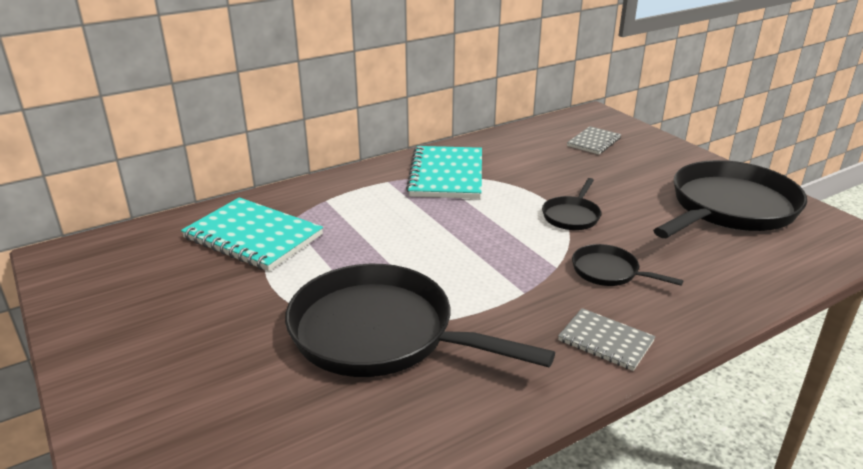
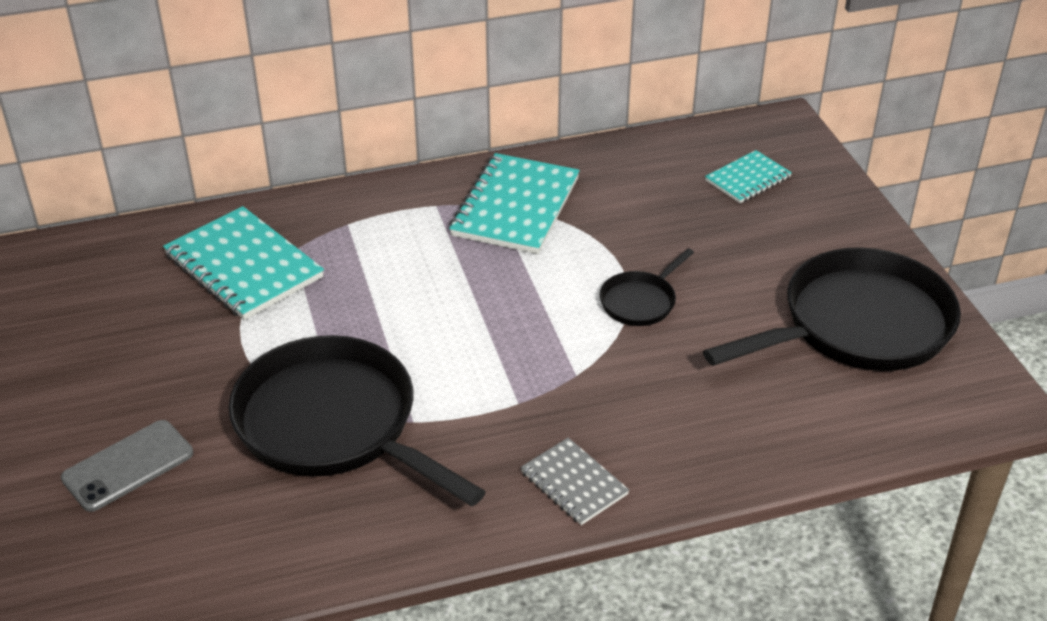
camera: 15 degrees right, 10 degrees up
(200, 400) = (128, 466): none -> grey phone
(594, 142) = (748, 179): grey notebook -> turquoise notebook
(609, 271) = (635, 393): black pan -> none

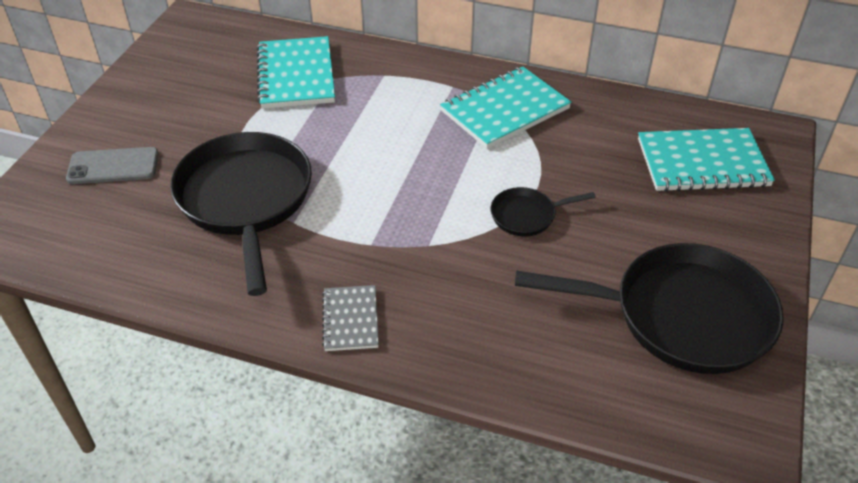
camera: 35 degrees right, 5 degrees up
(748, 179) = (702, 163): turquoise notebook -> turquoise notebook, size x1.79

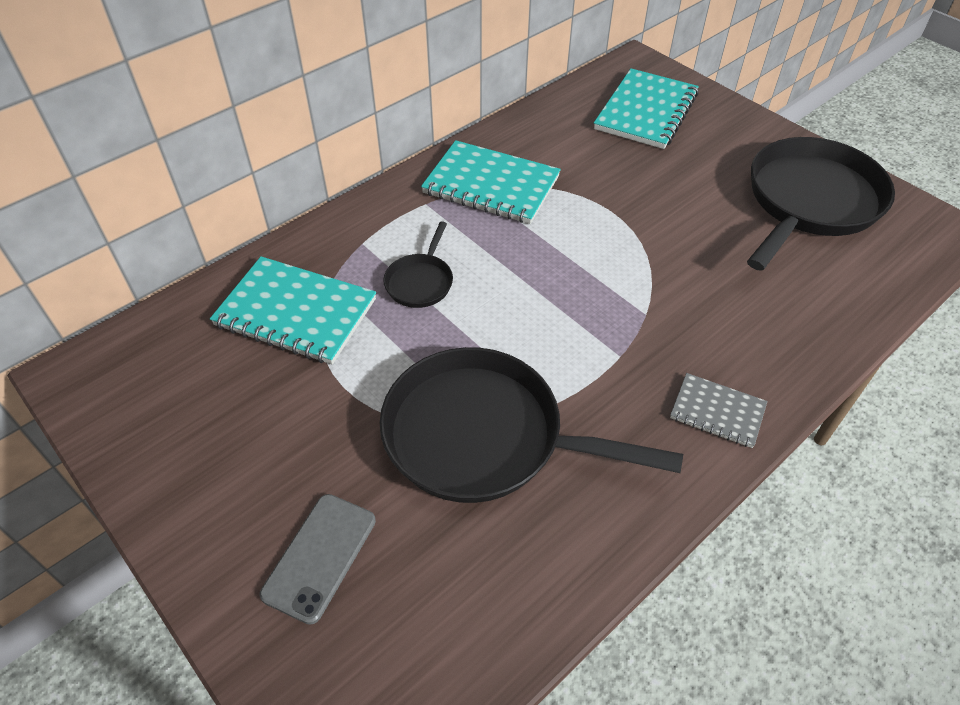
camera: 60 degrees left, 5 degrees up
(505, 110) = (491, 185): turquoise notebook -> turquoise notebook turned 60 degrees counterclockwise
(527, 215) = (646, 234): black pan -> black pan (420, 282)

